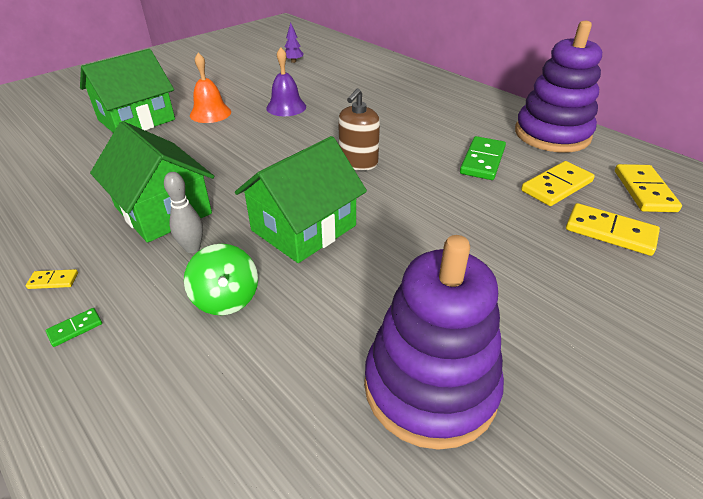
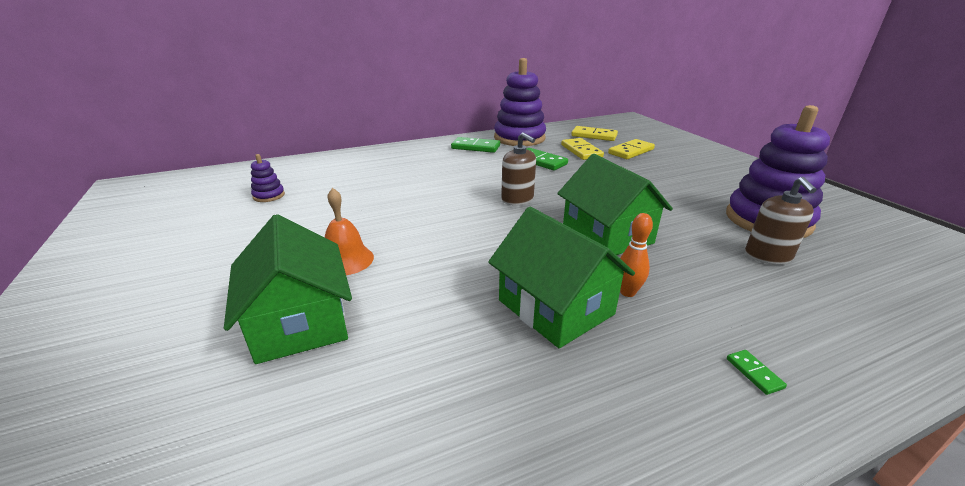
camera: 70 degrees left, 10 degrees down
(53, 281) = (679, 396): yellow domino -> none
(163, 210) = (555, 307): green house -> green house turned 75 degrees clockwise
(192, 248) = (627, 292): grey bowling pin -> orange bowling pin
(226, 298) = (699, 280): green spinning top -> none
(286, 107) = (381, 214): purple bell -> none
(293, 61) = (269, 196): purple tree -> purple stacking toy
(305, 370) = (768, 256): none -> brown soap dispenser
(485, 114) = (475, 147): none -> green domino

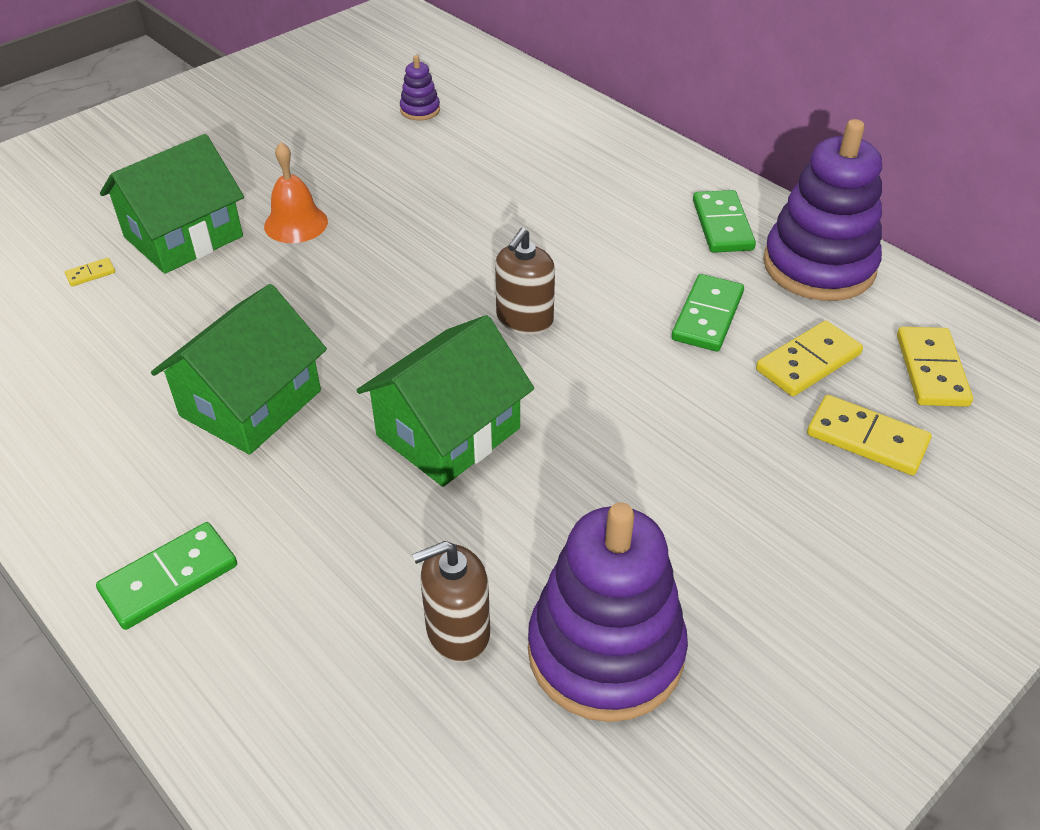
camera: 70 degrees right, 15 degrees up
(295, 398) = (91, 274): none -> yellow domino
(627, 292) = (300, 464): orange bowling pin -> none
(754, 373) = (169, 578): green domino -> green domino, size x2.11

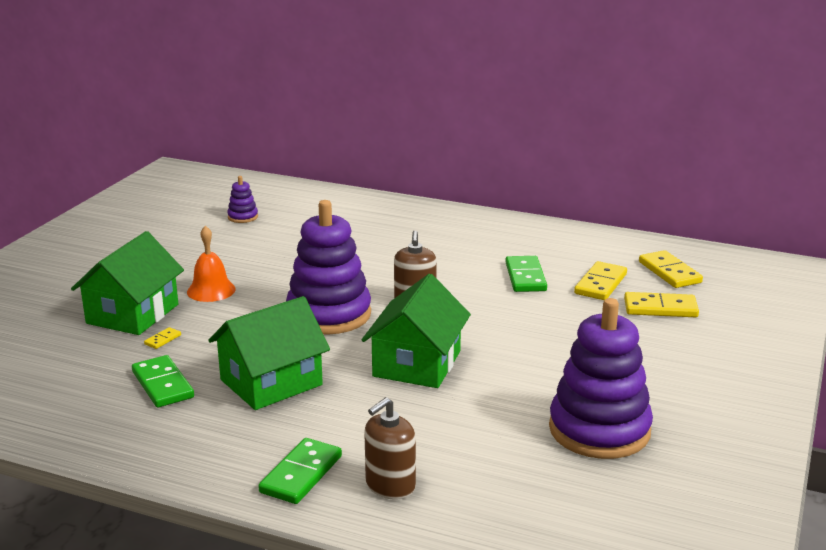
camera: 25 degrees left, 20 degrees down
(91, 274) = (80, 347): yellow domino -> yellow domino (163, 340)
(251, 403) = (271, 382): green house -> green house turned 45 degrees clockwise
(457, 631) = (507, 445): brown soap dispenser -> brown soap dispenser (390, 486)
(722, 225) = (496, 235): green domino -> green domino (162, 385)
(819, 266) = (569, 241): purple stacking toy -> purple stacking toy (329, 314)

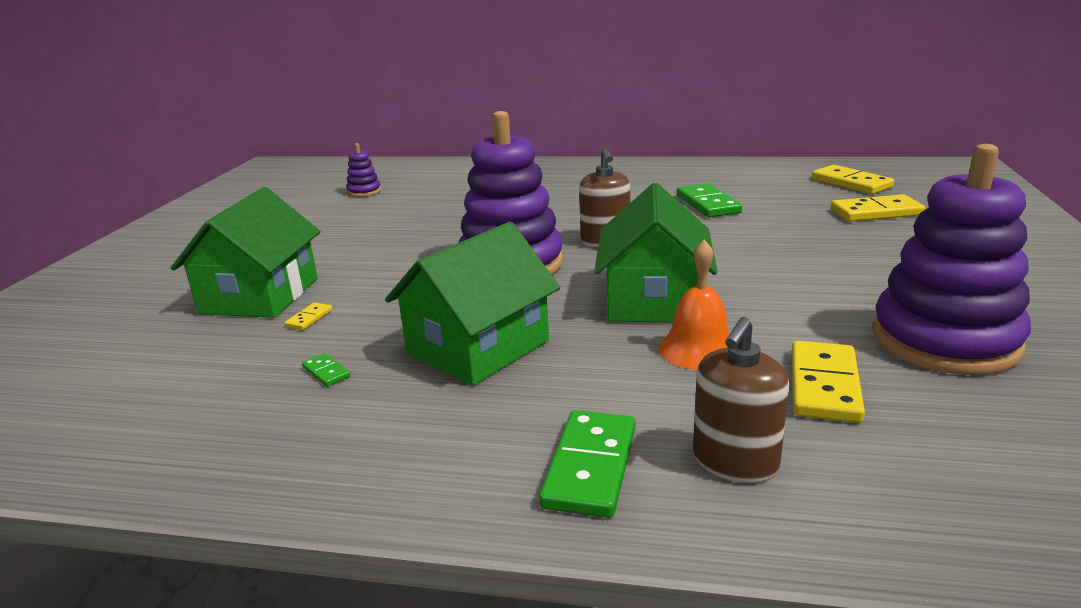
camera: 10 degrees left, 0 degrees up
(162, 385) = (326, 372): green domino -> green domino, size x0.47
(211, 290) = (354, 259): orange bell -> orange bell (698, 349)
(601, 284) = (792, 200): yellow domino -> yellow domino (824, 385)

